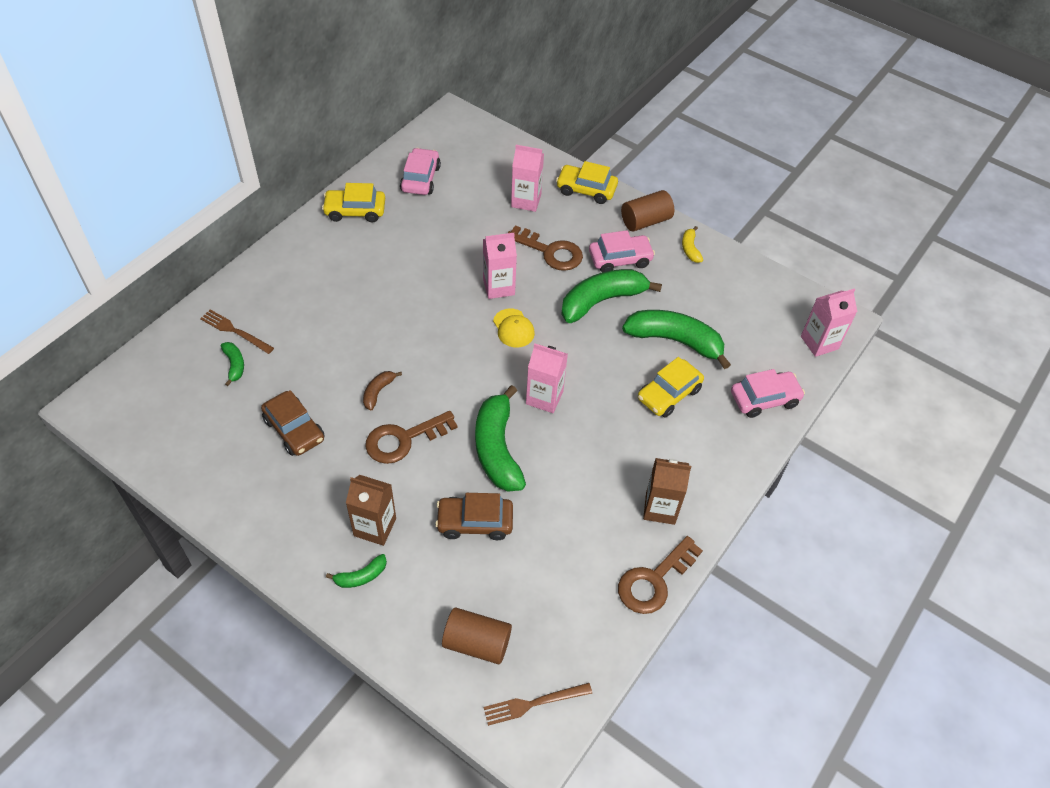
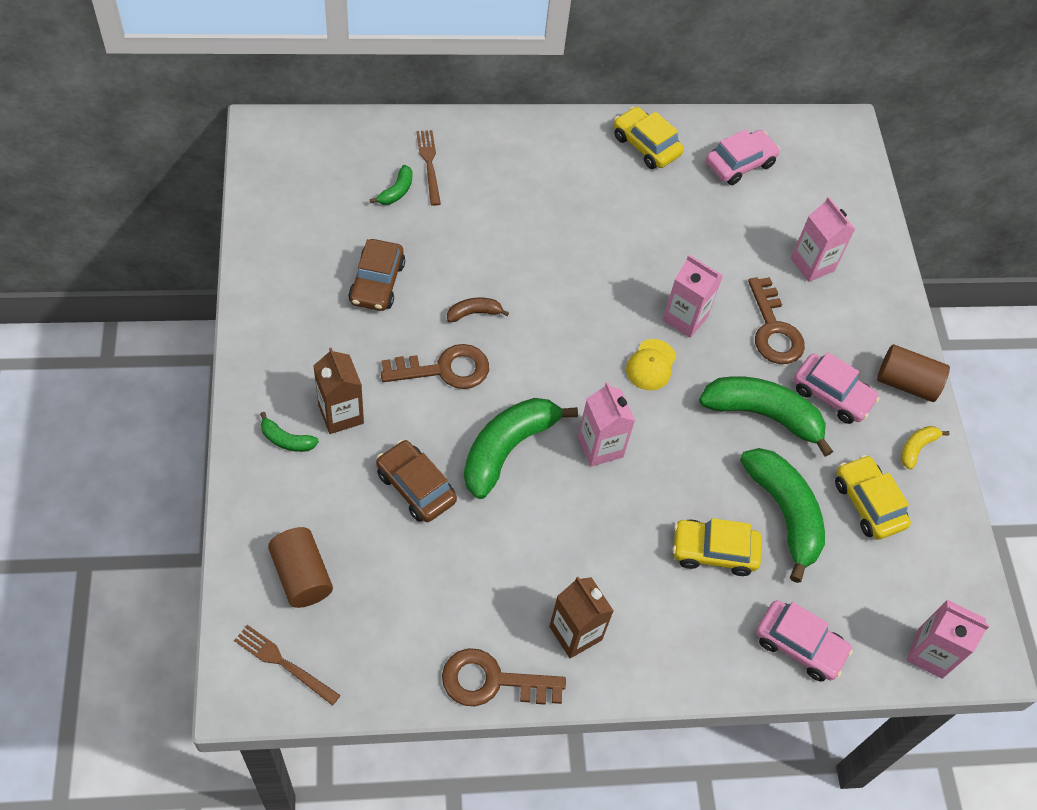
camera: 45 degrees right, 5 degrees up
(403, 440) = (445, 369): brown key -> brown key turned 150 degrees clockwise
(586, 190) = (885, 304): yellow car -> yellow car (868, 503)

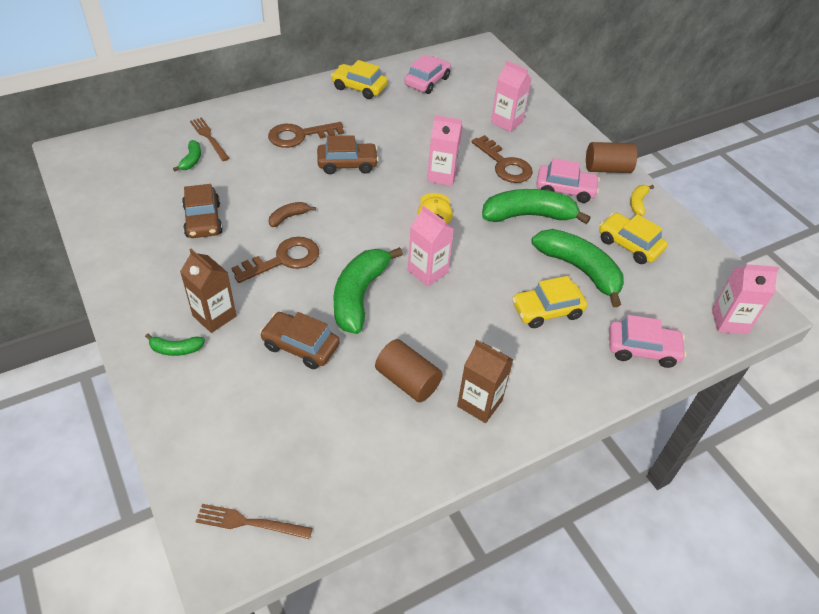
camera: 20 degrees left, 10 degrees down
(301, 576) = (234, 446): brown cylinder -> brown cylinder (407, 381)
(491, 681) = (434, 465): brown key -> brown key (299, 136)
(577, 260) = (347, 164): none -> brown car

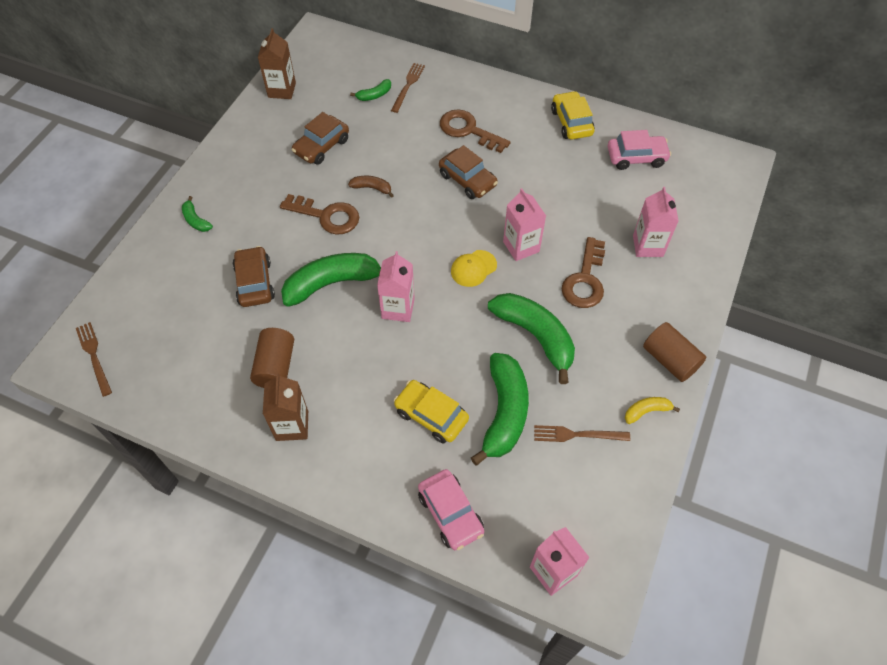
camera: 55 degrees right, 10 degrees up
(214, 316) = (240, 218): brown carton -> brown carton (282, 90)
(565, 190) = (601, 343): pink car -> none
(629, 245) = (577, 434): yellow car -> brown fork

